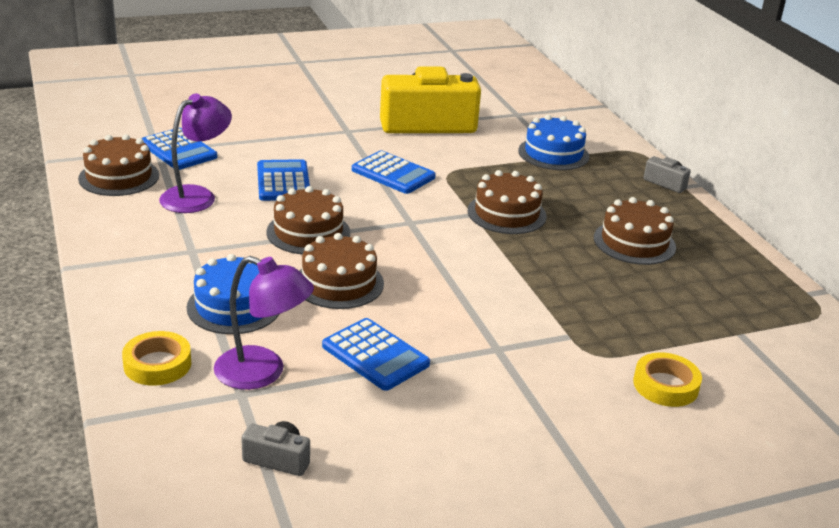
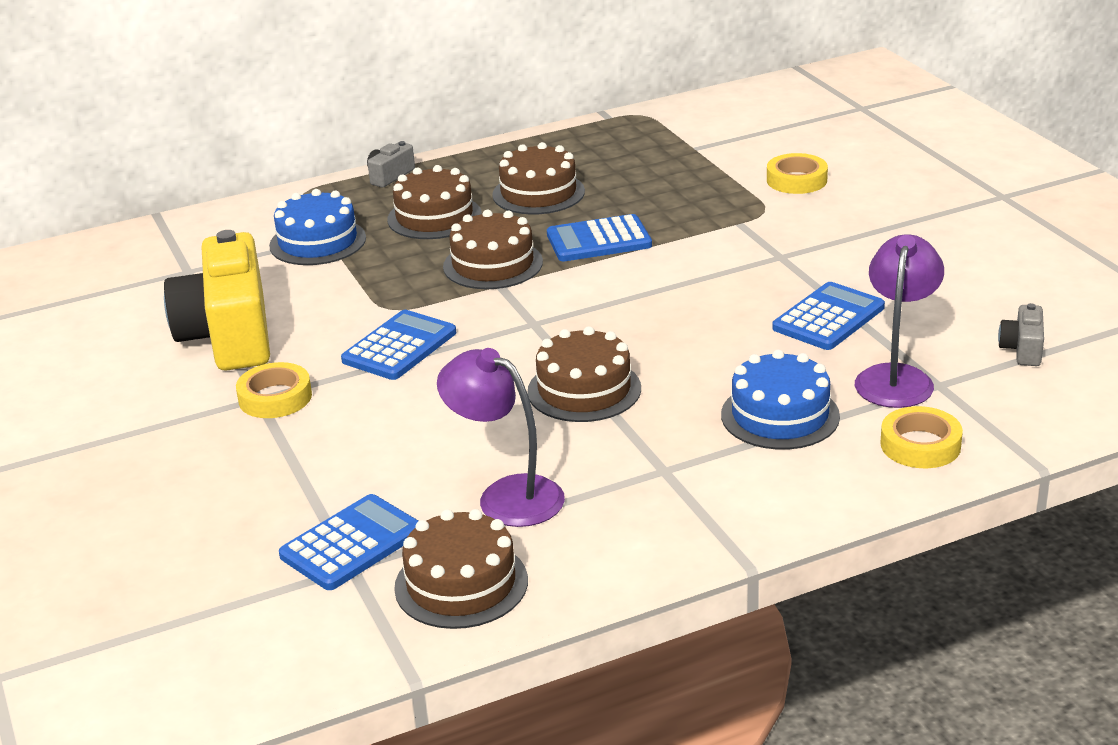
camera: 90 degrees left, 0 degrees up
(283, 182) = (443, 429): blue calculator -> blue calculator (599, 240)
(339, 283) = (697, 354): brown cake -> brown cake (434, 217)
(345, 135) = (275, 397): none -> yellow tape

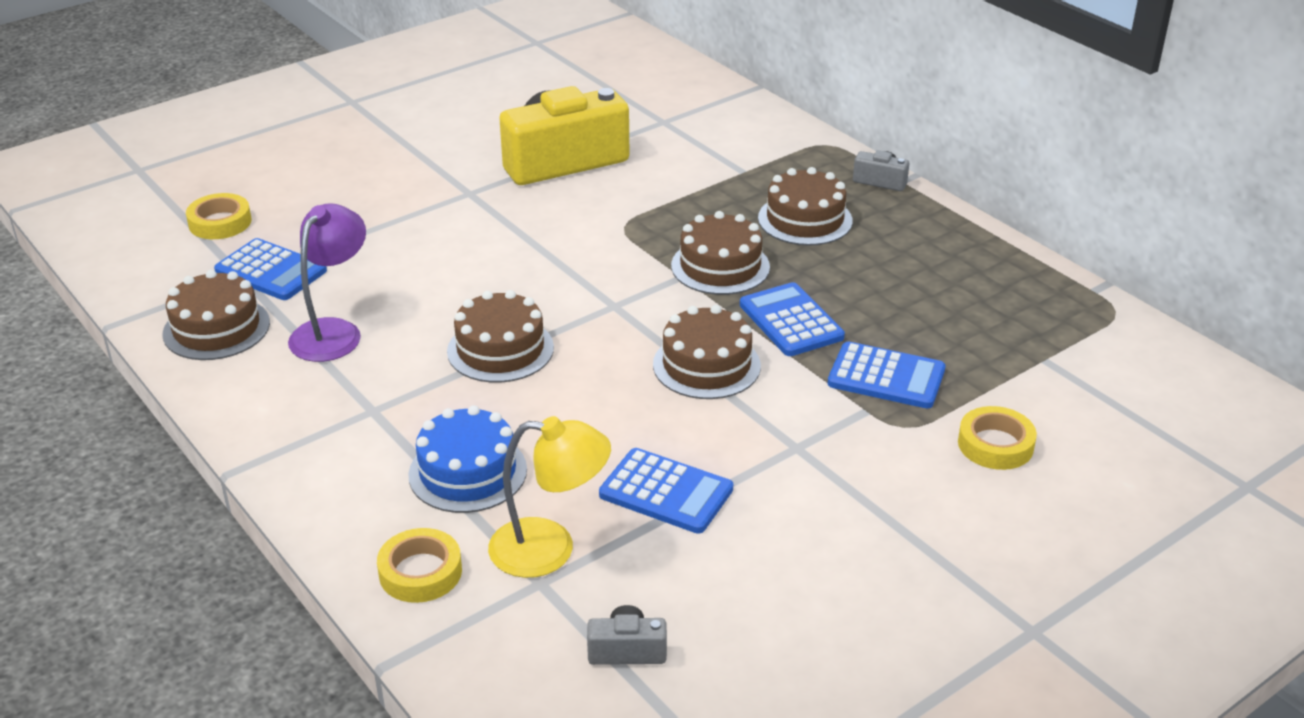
camera: 75 degrees right, 5 degrees up
(275, 397) = (470, 200): yellow tape -> yellow tape (220, 222)
(318, 242) = (734, 169): blue cake -> none
(399, 347) = (558, 242): blue calculator -> blue calculator (886, 377)
(538, 193) = (881, 270): brown cake -> brown cake (706, 365)
(896, 377) = (550, 549): purple lamp -> yellow lamp

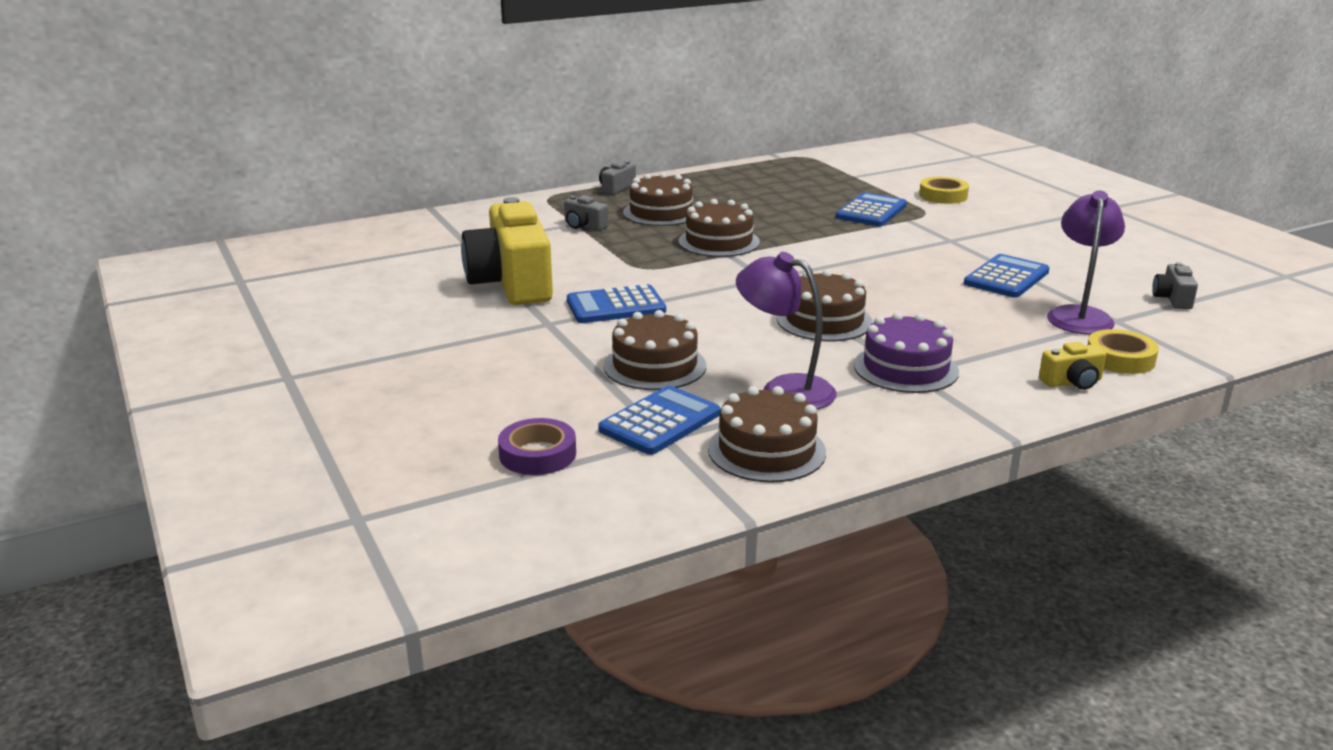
camera: 80 degrees left, 10 degrees down
(220, 222) = (537, 454): yellow tape -> purple tape
(355, 525) = (1072, 382): none -> yellow camera
(384, 405) = (906, 368): none -> purple cake
(468, 472) = (994, 338): blue cake -> none
(550, 549) = (1079, 315): yellow lamp -> purple lamp
(706, 365) = (853, 256): brown cake -> brown cake (655, 366)
(738, 177) = (584, 226): none -> grey camera
(791, 321) = (800, 228): blue calculator -> blue calculator (616, 306)

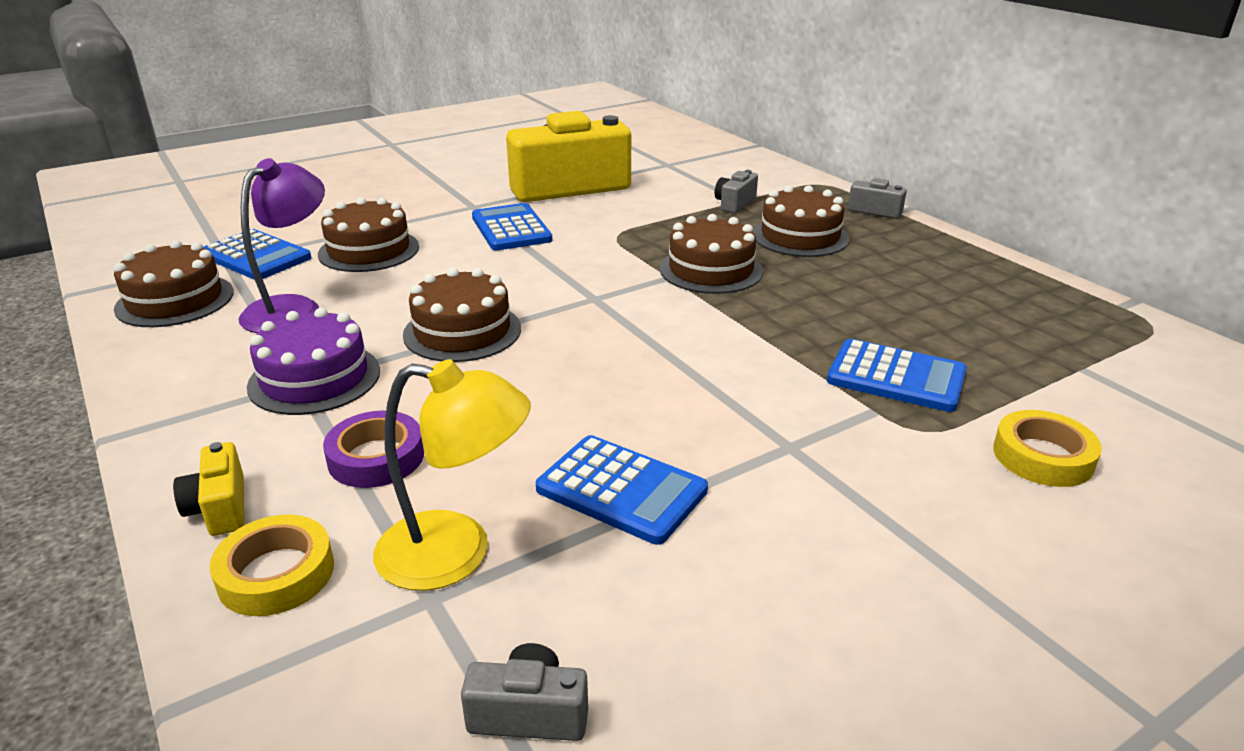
camera: 85 degrees right, 5 degrees up
(537, 454) = (229, 219): purple tape -> purple tape (376, 457)
(1079, 315) = (456, 553): purple lamp -> yellow lamp

